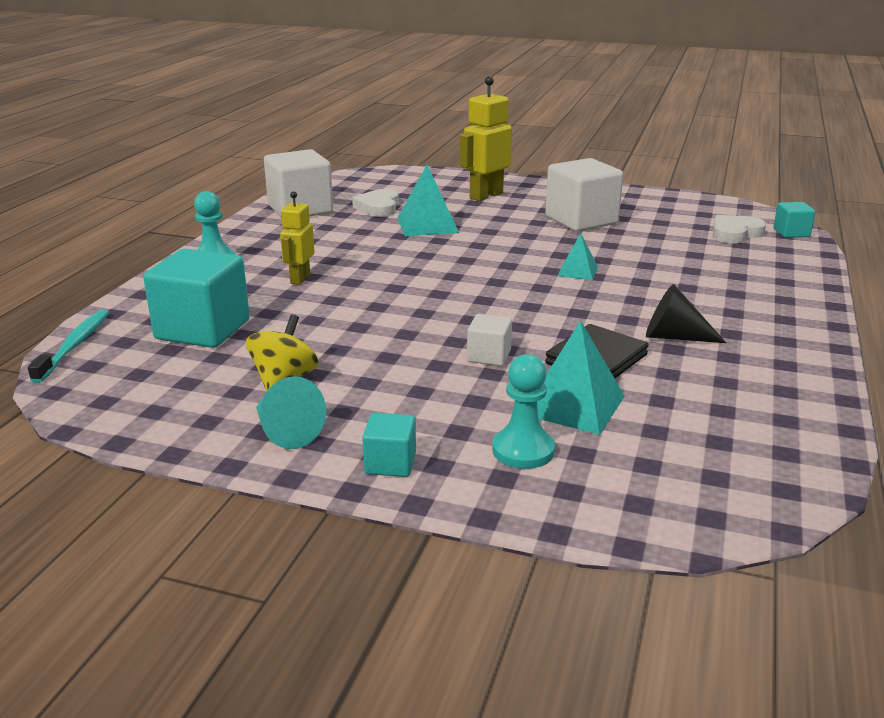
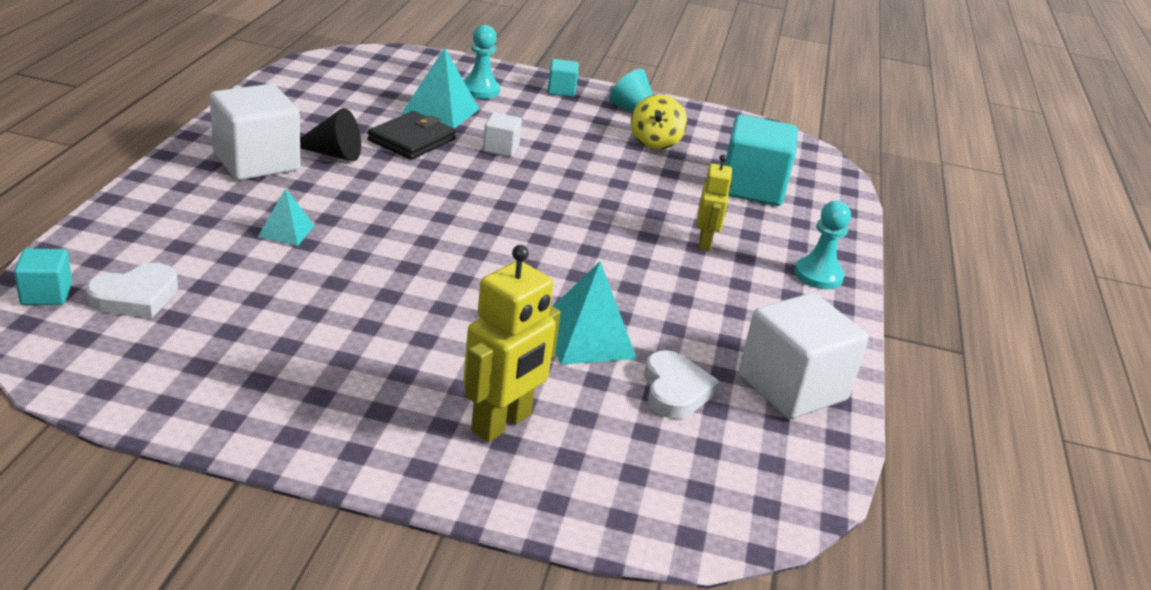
camera: 170 degrees right, 5 degrees up
(74, 346) = (840, 180): turquoise toothbrush -> none
(577, 271) = (395, 236): turquoise pyramid -> turquoise pyramid (286, 231)
(581, 220) = (355, 339): white cube -> white cube (256, 162)

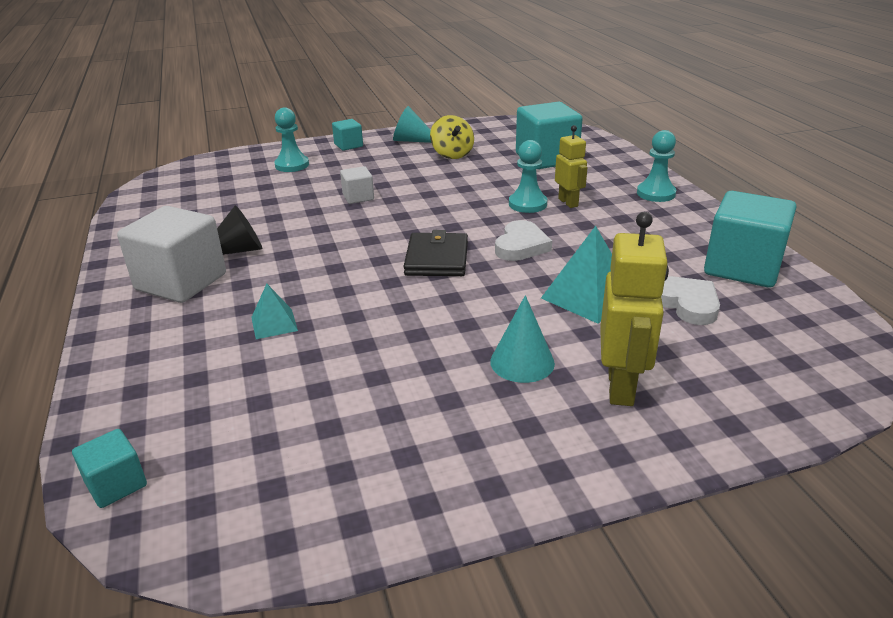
camera: 25 degrees left, 0 degrees up
(136, 297) = (208, 441): white heart -> white heart (521, 246)
(412, 140) = (286, 216): black wallet -> black wallet (436, 259)
(440, 111) = (281, 189): turquoise pyramid -> none
(445, 361) = (522, 362): none -> turquoise cone
(659, 226) = (527, 204): none -> turquoise pawn
(792, 388) = (742, 267): white cube -> turquoise cube

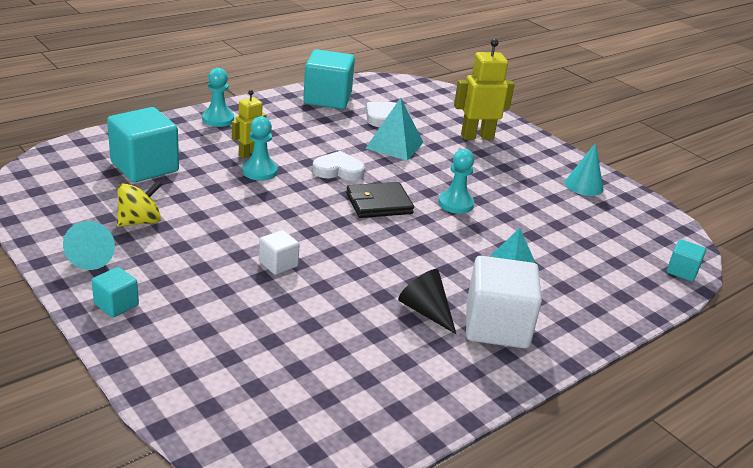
camera: 115 degrees left, 0 degrees up
(292, 165) = (198, 337): turquoise pawn -> turquoise pawn (455, 204)
(522, 362) = (479, 163): turquoise cone -> turquoise cone (584, 185)

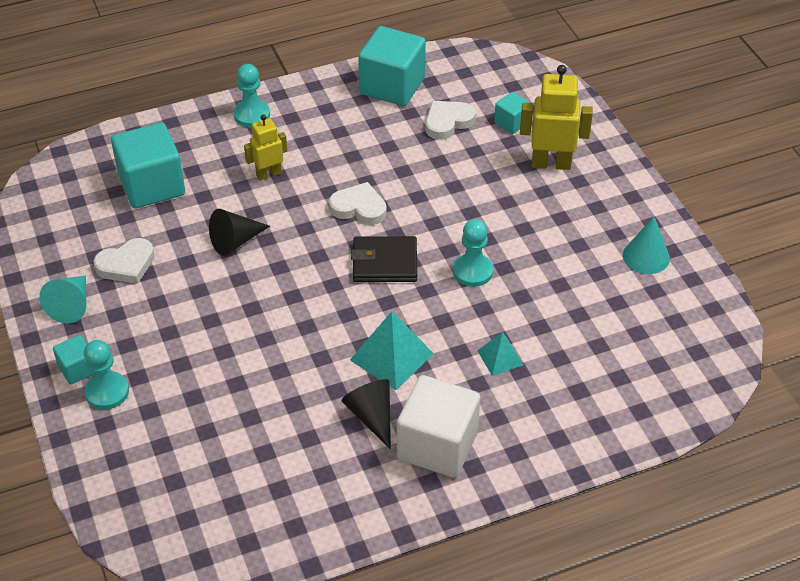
camera: 20 degrees right, 15 degrees up
(140, 221) = (126, 264): yellow spinning top -> white heart
(238, 198) = (235, 241): none -> black cone
(259, 171) = (271, 202): turquoise pawn -> turquoise pawn (107, 392)
(278, 264) = (245, 336): white cube -> none
(394, 145) = (441, 171): turquoise pyramid -> turquoise pyramid (392, 356)
(682, 271) = (692, 400): turquoise cube -> turquoise cube (511, 122)

